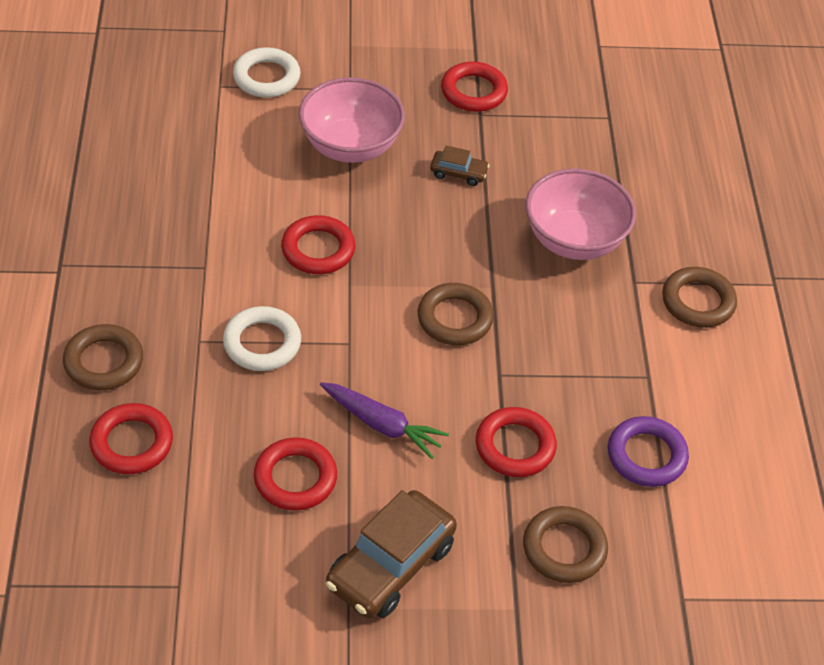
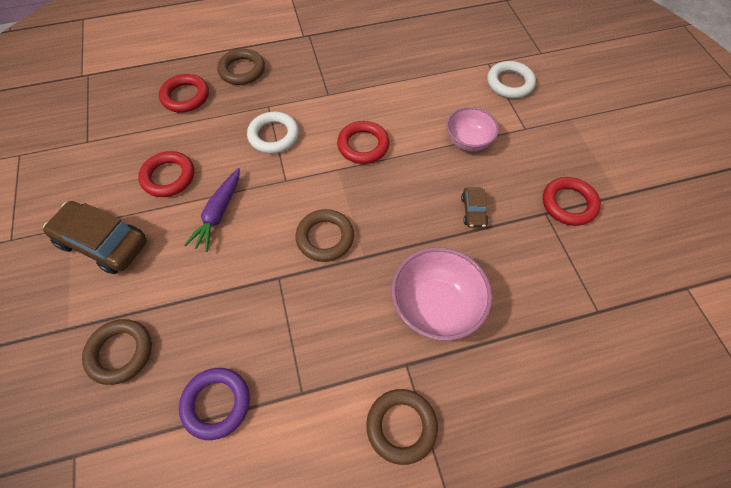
camera: 80 degrees right, 10 degrees up
(350, 146) = (468, 141): pink bowl -> pink bowl, size x0.66
(515, 446) = (212, 301): red ring -> none

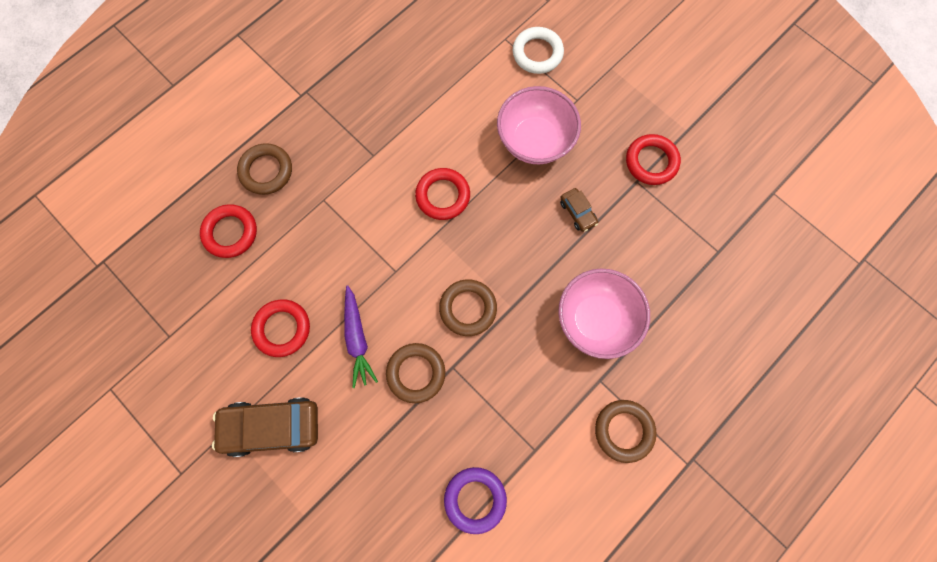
camera: 30 degrees left, 15 degrees up
(120, 353) = (366, 508): brown ring -> brown ring (416, 373)
(273, 136) = (352, 230): white ring -> none
(468, 141) = (534, 141): pink bowl -> pink bowl, size x1.52

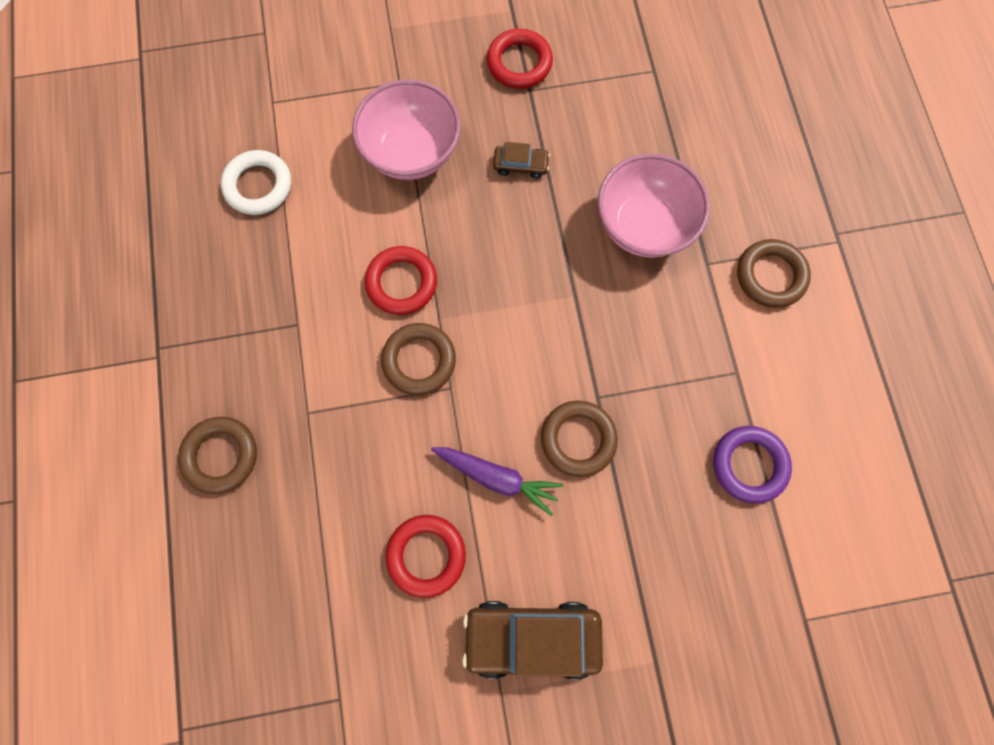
camera: 55 degrees left, 0 degrees up
(230, 232) = (265, 545): red ring -> none
(272, 426) = (532, 637): brown car -> brown car turned 60 degrees clockwise
(468, 308) = (545, 340): brown ring -> brown ring (419, 360)
(537, 53) = (316, 83): white ring -> white ring (258, 186)

